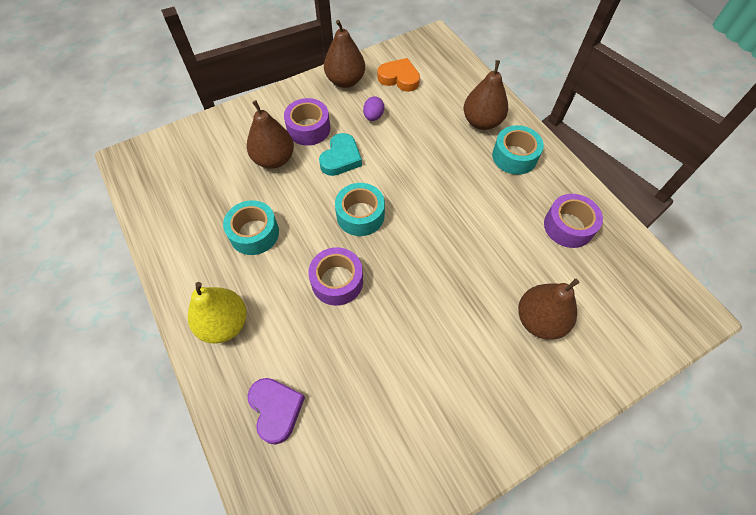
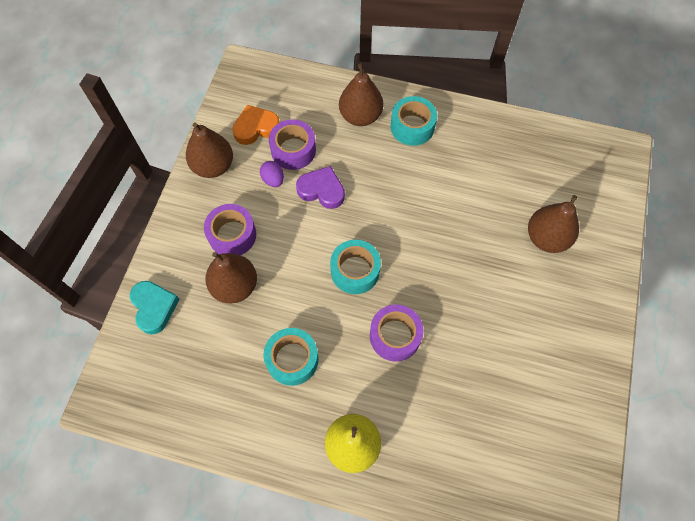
camera: 45 degrees left, 5 degrees up
(276, 409) = (456, 462): purple heart -> purple heart (322, 190)
(341, 158) = (288, 238): turquoise heart -> turquoise heart (154, 307)
(568, 226) = (499, 153): purple tape -> purple tape (293, 150)

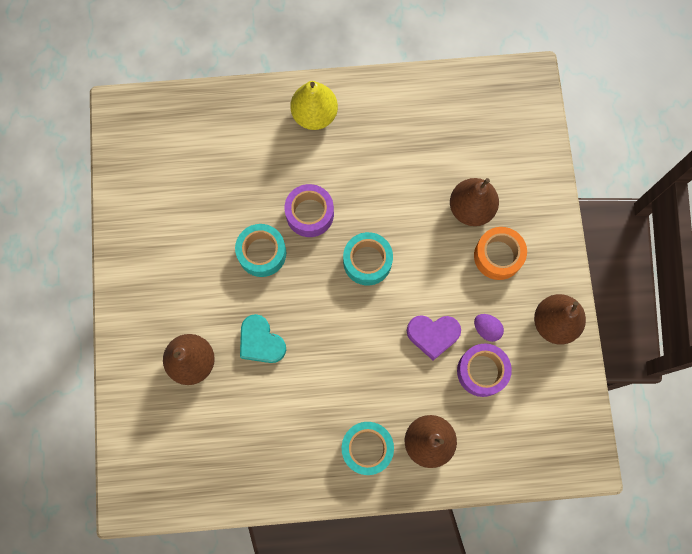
camera: 160 degrees right, 10 degrees up
(154, 307) = (532, 165): turquoise heart -> turquoise heart (261, 342)
(232, 235) = (498, 256): purple tape -> orange tape
(256, 128) = (534, 385): orange heart -> none
(292, 359) = (391, 163): turquoise tape -> turquoise tape (262, 253)

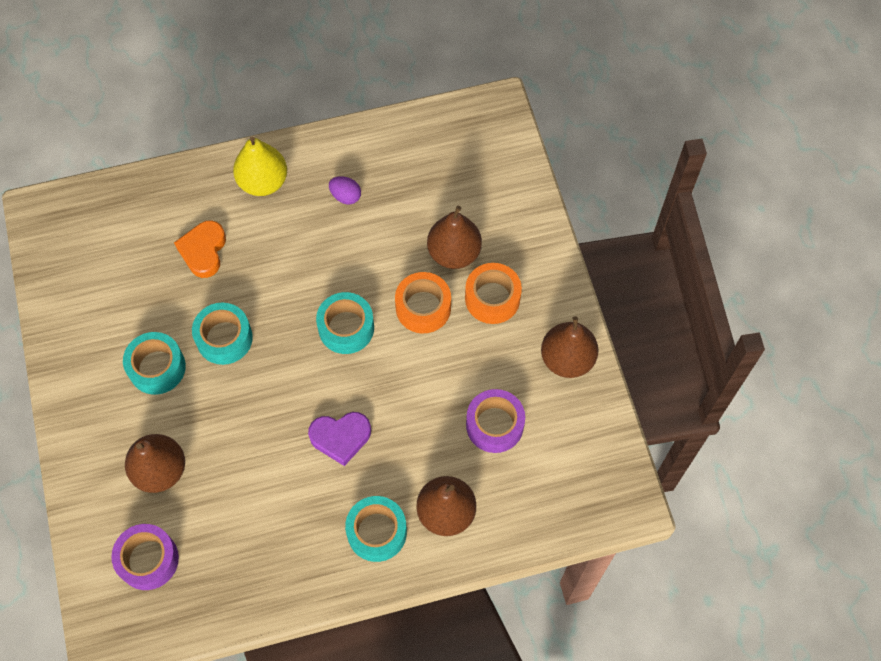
camera: 10 degrees left, 10 degrees down
(201, 270) = (157, 368): none -> turquoise tape
(254, 170) = (203, 251): none -> orange heart
(261, 342) = (237, 435): turquoise heart -> none
(309, 214) = (273, 287): purple tape -> purple tape (148, 560)
(433, 335) = (433, 395): purple heart -> purple heart (340, 437)
(436, 254) = (423, 307): none -> orange tape
(486, 329) = (492, 378): purple egg -> purple egg (345, 196)

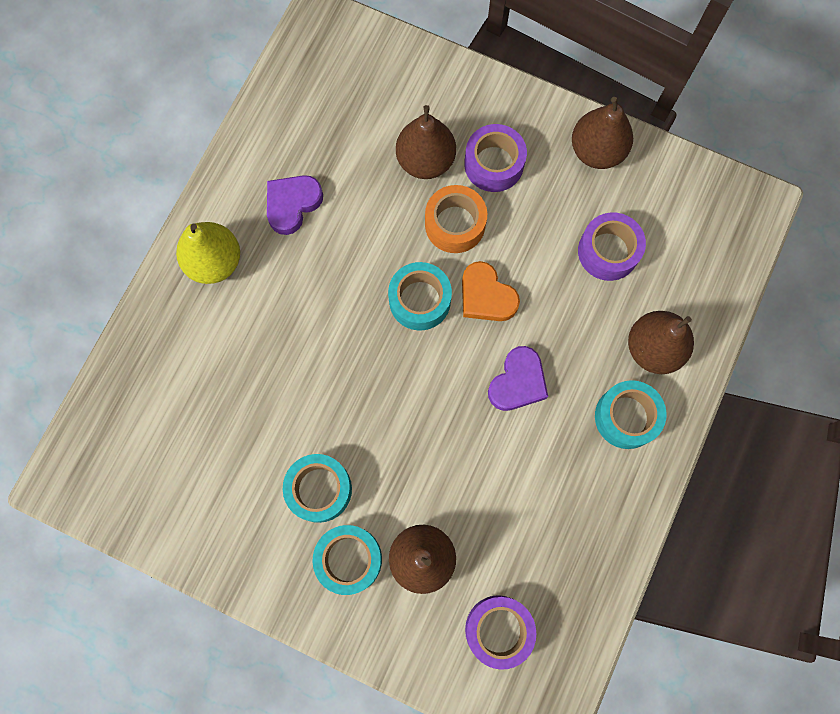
camera: 50 degrees left, 10 degrees up
(203, 251) = (237, 364): orange heart -> orange heart (486, 296)
(224, 338) = (341, 410): turquoise tape -> turquoise tape (349, 559)
(345, 196) = (292, 204): purple egg -> purple heart
(492, 298) = (494, 164): orange tape -> purple tape

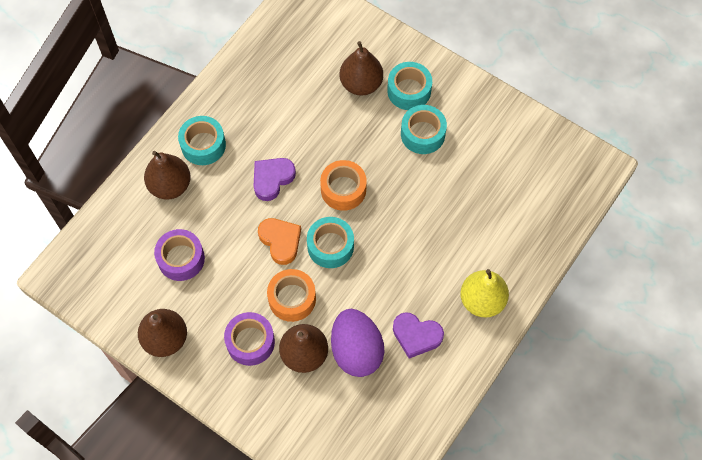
camera: 170 degrees left, 10 degrees down
(292, 204) = (416, 336): purple heart -> purple heart turned 60 degrees clockwise
(363, 175) = (356, 350): none -> purple egg
(417, 383) = (343, 189): none -> orange tape
(498, 630) = (320, 39): purple tape -> none

